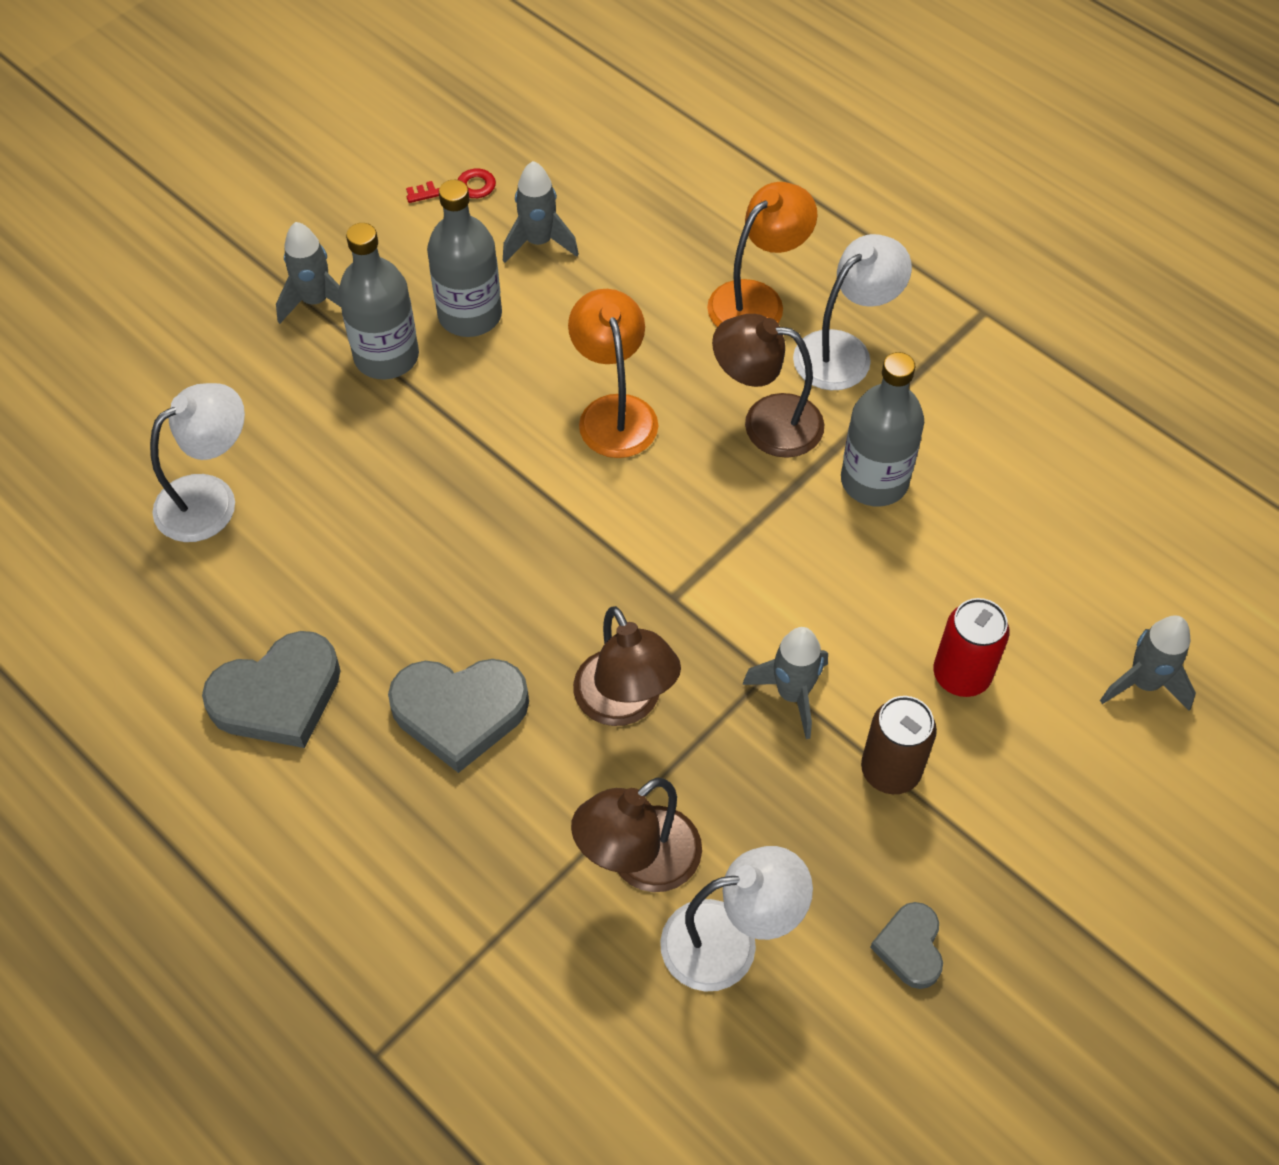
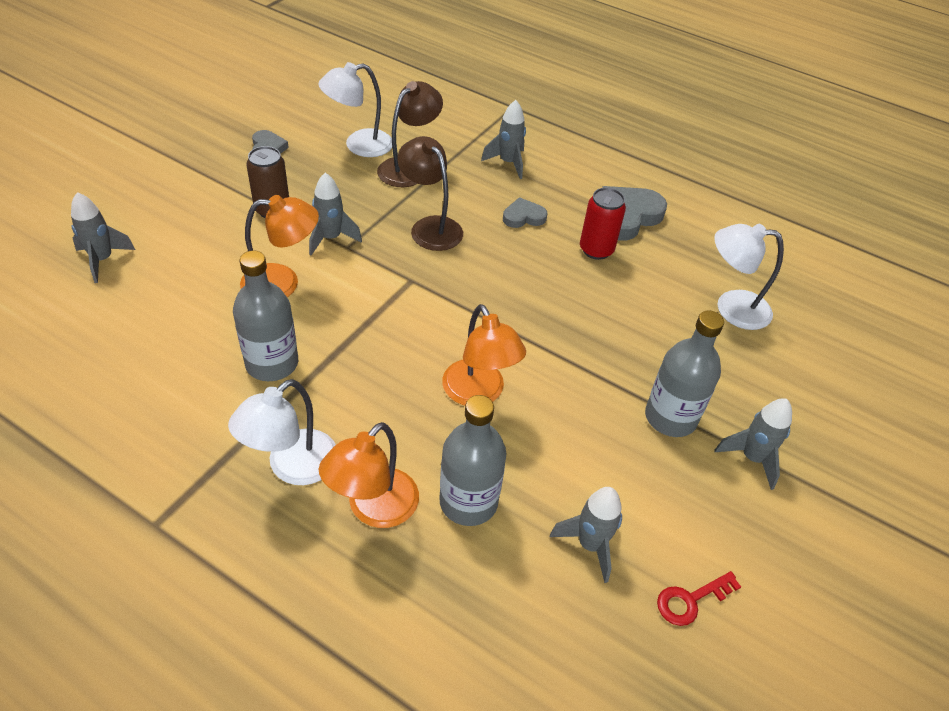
camera: 165 degrees right, 10 degrees down
(210, 498) = (731, 308): white lamp -> white lamp turned 60 degrees clockwise
(444, 859) = (508, 163): none -> grey rocket
(459, 712) = (523, 217): grey heart -> grey heart, size x0.56
(470, 315) = (621, 462): grey bottle -> grey bottle (468, 502)
(766, 422) = (357, 398): brown lamp -> none
(866, 610) = (282, 283): none -> orange lamp
(961, 675) = (223, 255): red can -> red can (596, 250)

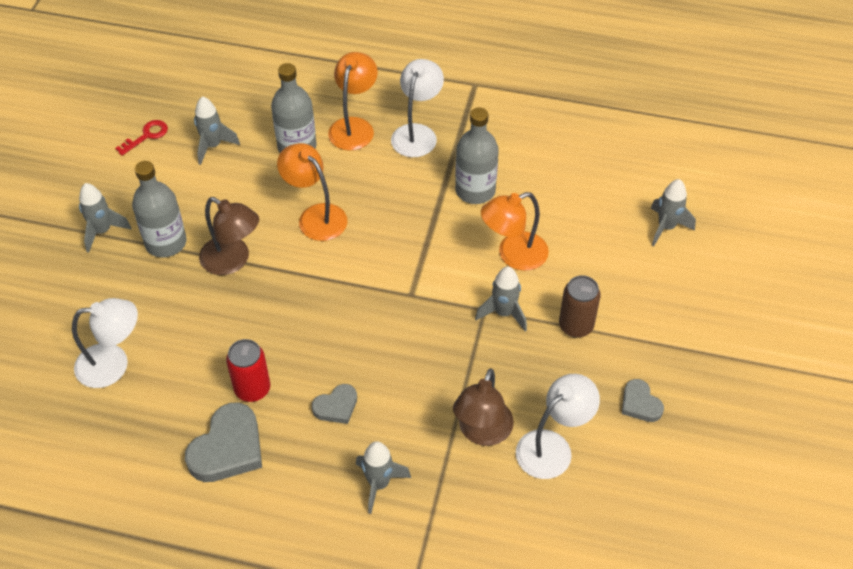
camera: 165 degrees right, 5 degrees up
(430, 227) = (422, 359): brown lamp -> brown lamp (233, 261)

